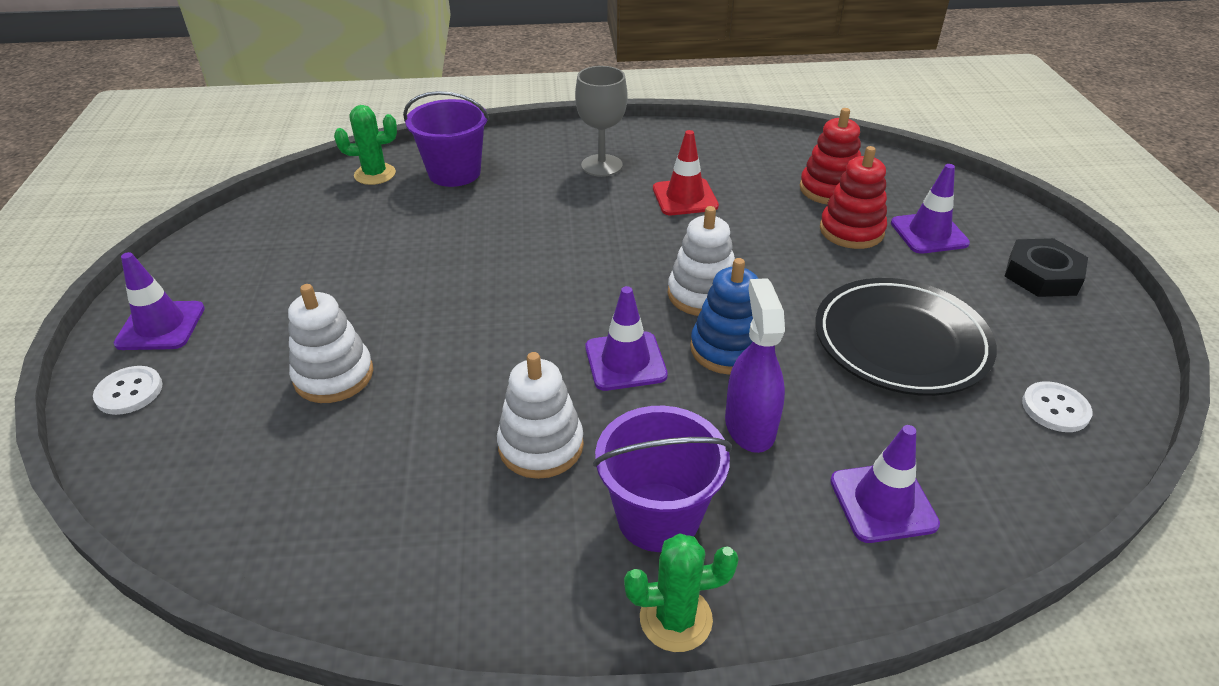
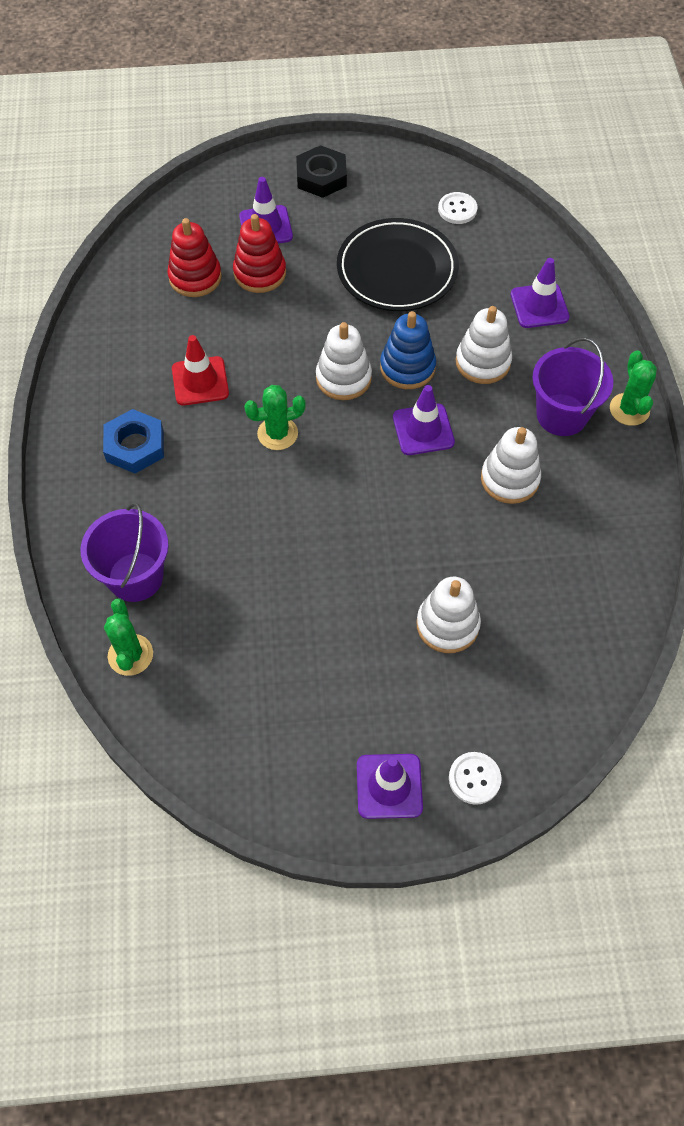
camera: 90 degrees left, 20 degrees up
(601, 165) = (135, 446): grey goblet -> blue nut
(617, 247) = (277, 433): none -> green cactus
(750, 426) = (483, 362): purple spray bottle -> white stacking toy

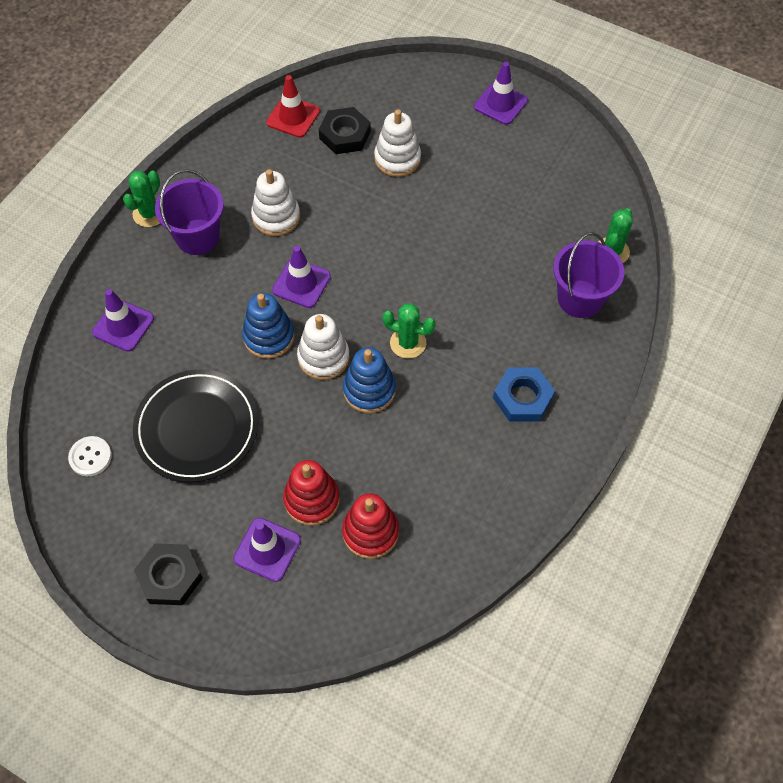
camera: 145 degrees left, 0 degrees up
(200, 381) = (436, 423): red traffic cone -> red traffic cone (293, 117)
(280, 375) = (369, 390): none -> blue stacking toy
(474, 778) = (450, 82): white button -> none
(483, 362) = (211, 307): white stacking toy -> none
(530, 618) = (345, 135): none -> black nut

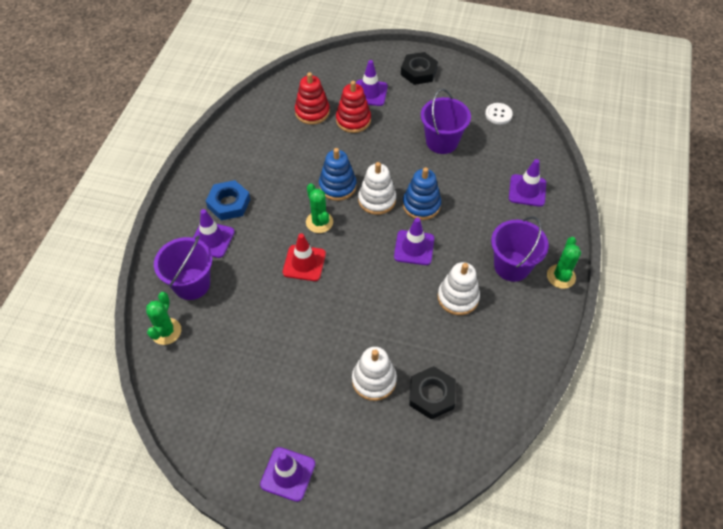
camera: 165 degrees right, 5 degrees down
(197, 428) = (442, 141): black plate -> purple bucket
(293, 117) = (488, 403): red traffic cone -> red traffic cone (304, 263)
(408, 343) = (319, 222): green cactus -> green cactus turned 60 degrees clockwise
(550, 350) = (212, 239): none -> purple traffic cone

